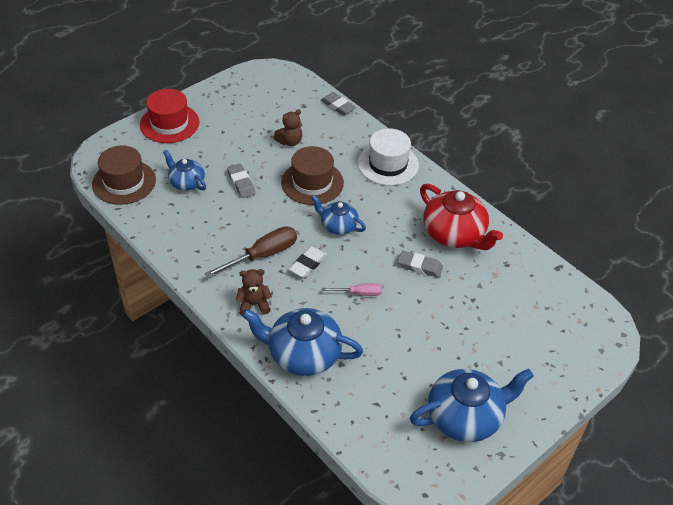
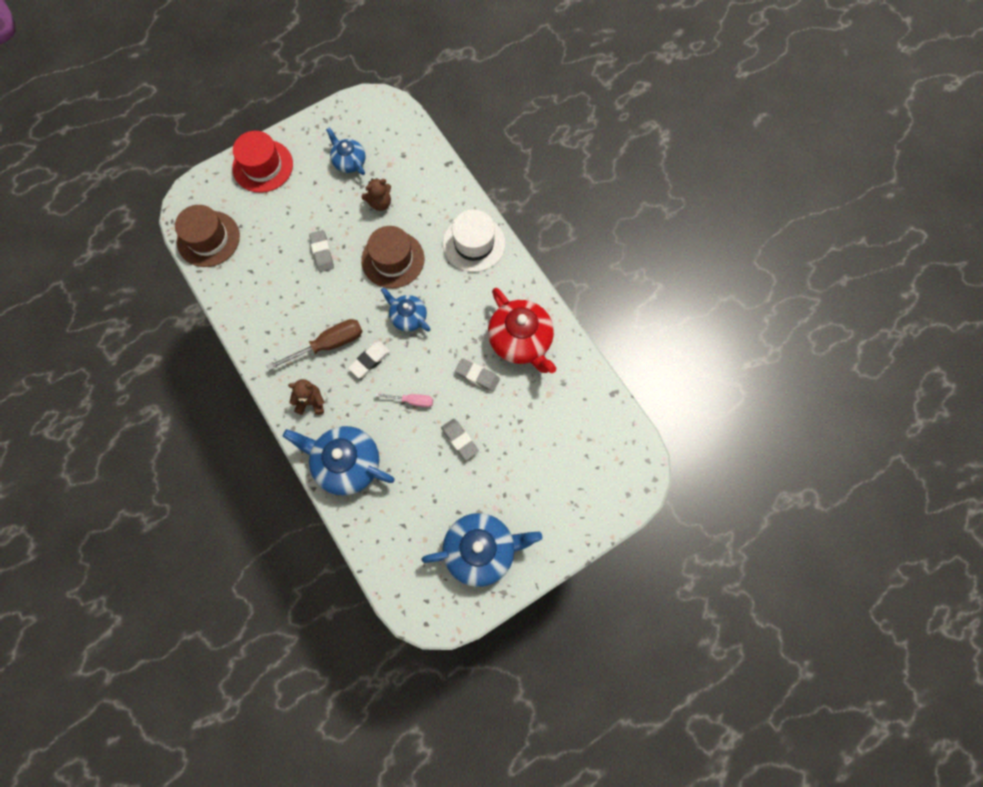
camera: 10 degrees right, 25 degrees up
(186, 182) = (269, 246): blue teapot -> blue teapot (349, 161)
(338, 106) = (438, 159): grey eraser -> grey eraser (459, 440)

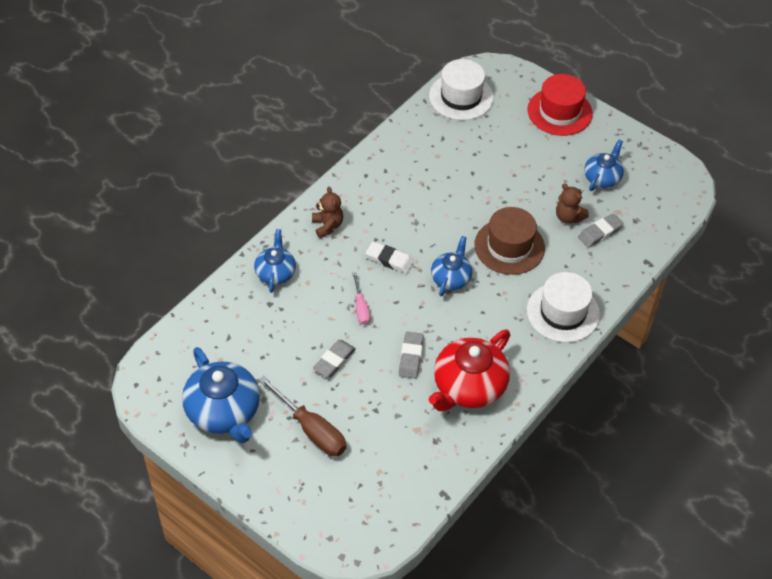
camera: 70 degrees right, 20 degrees down
(208, 239) = (461, 97): brown hat -> white hat
(322, 252) = (489, 187): grey eraser -> grey eraser (600, 233)
(329, 344) = (392, 221): brown screwdriver -> brown screwdriver (311, 430)
(346, 463) = (275, 272): blue teapot -> blue teapot, size x0.58

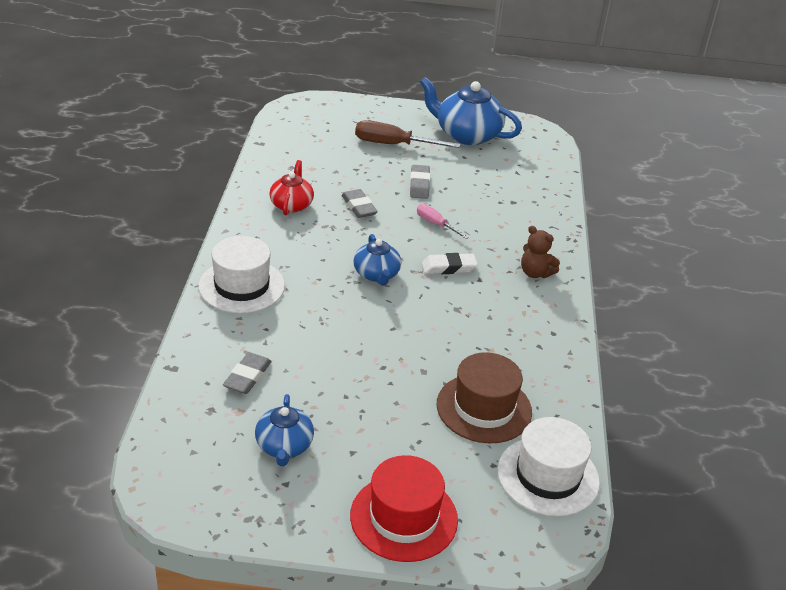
camera: 145 degrees right, 15 degrees down
(275, 272) = (535, 223): blue teapot -> none
(468, 387) = (291, 204): red teapot -> red teapot, size x0.58
(509, 246) = (341, 323): brown hat -> brown hat (484, 408)
(568, 217) = (296, 379): brown teddy bear -> none

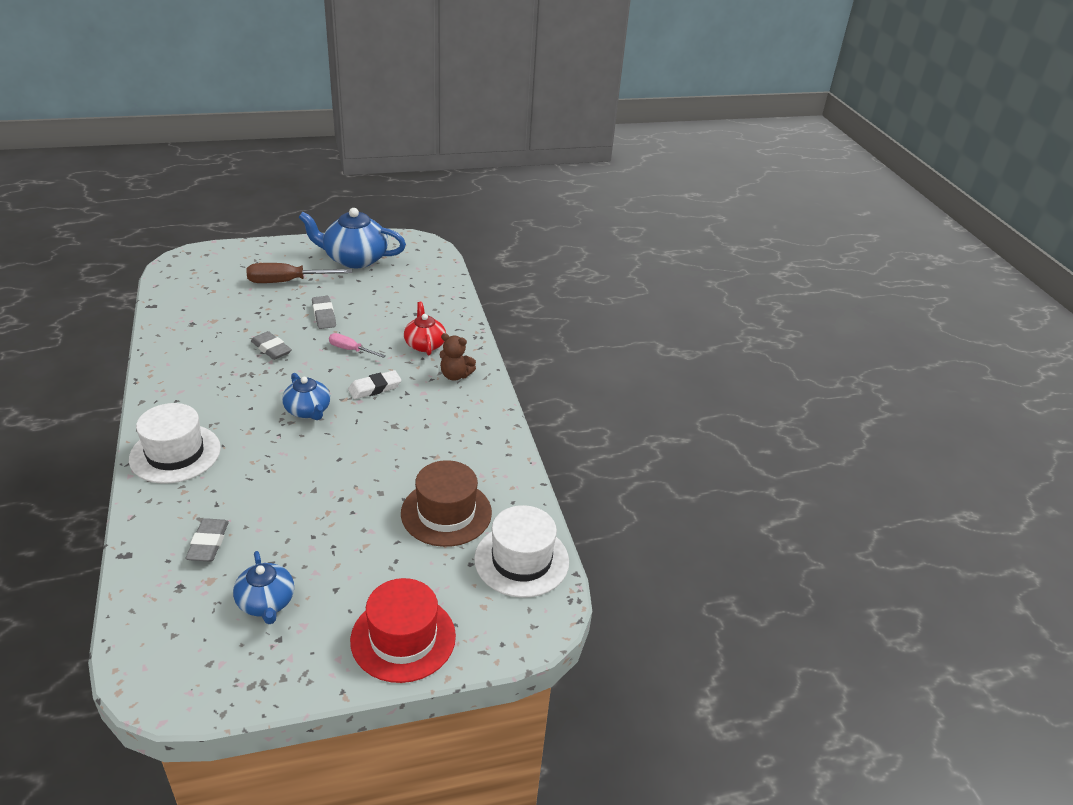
camera: 20 degrees left, 0 degrees up
(291, 204) = (203, 360): red teapot -> red teapot (424, 344)

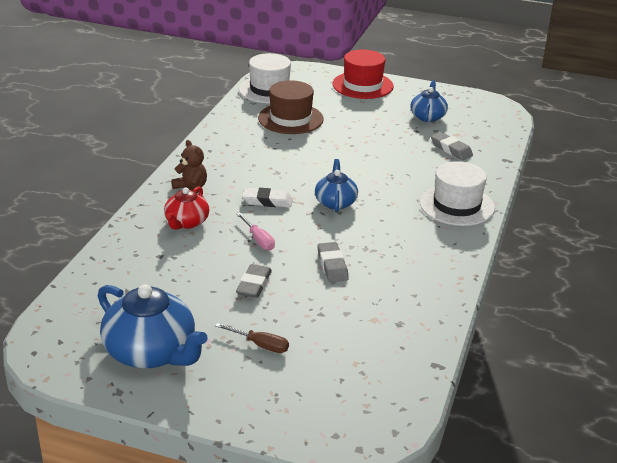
camera: 145 degrees left, 5 degrees down
(208, 543) = (451, 149): grey eraser -> grey eraser turned 75 degrees counterclockwise
(287, 282) = (260, 345): brown screwdriver -> brown screwdriver, size x0.57

